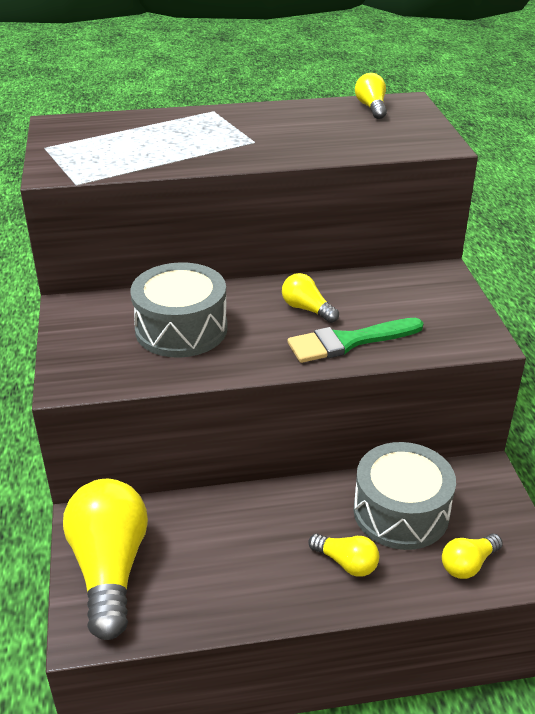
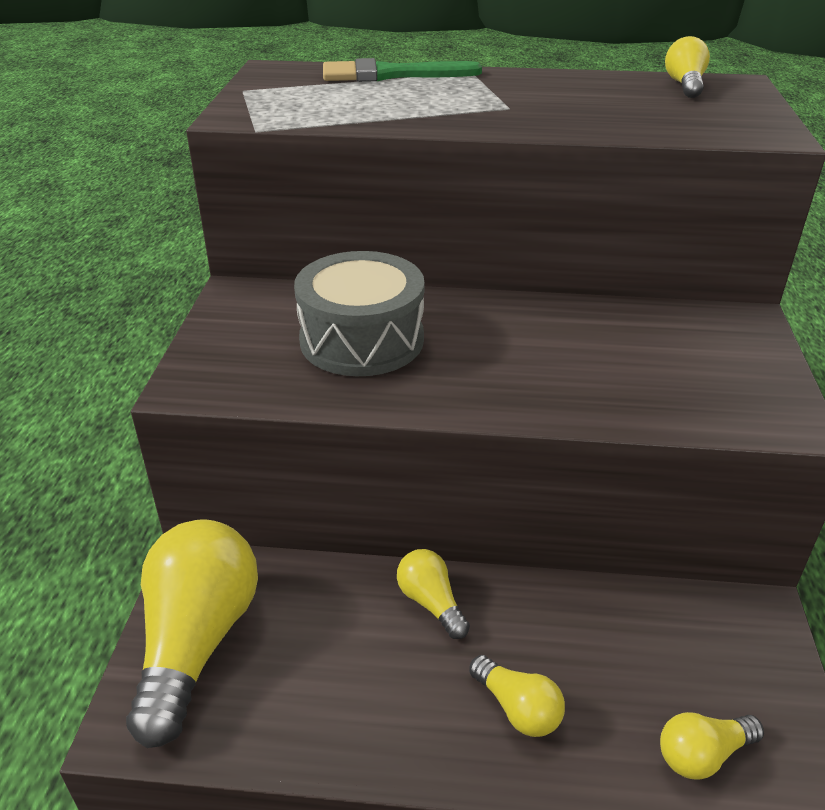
camera: 15 degrees right, 0 degrees up
(307, 309) = (538, 339): yellow light bulb -> yellow light bulb (431, 602)
(348, 341) = (583, 391): green brush -> green brush (390, 74)
(401, 512) = (618, 648): grey drum -> none

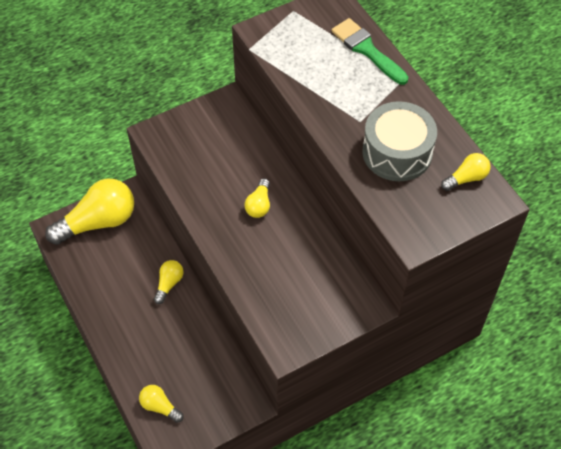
camera: 55 degrees right, 20 degrees up
(362, 340) = (227, 168): grey drum -> grey drum (397, 152)
(517, 708) = (139, 338): yellow light bulb -> yellow light bulb (259, 205)

